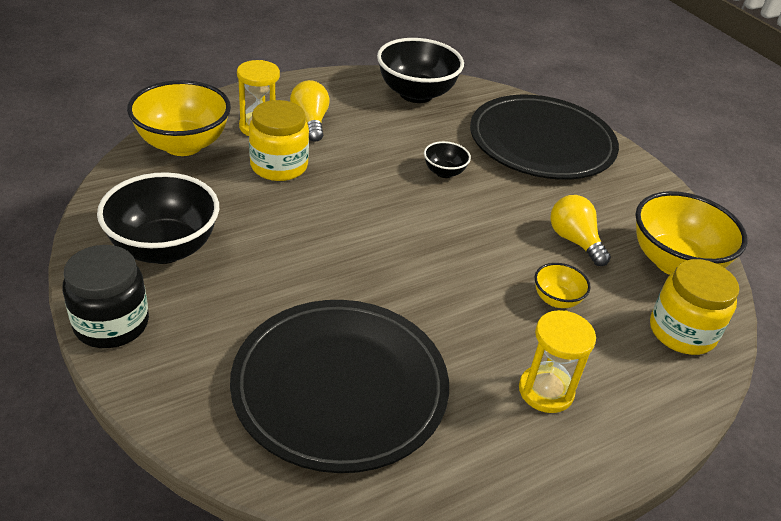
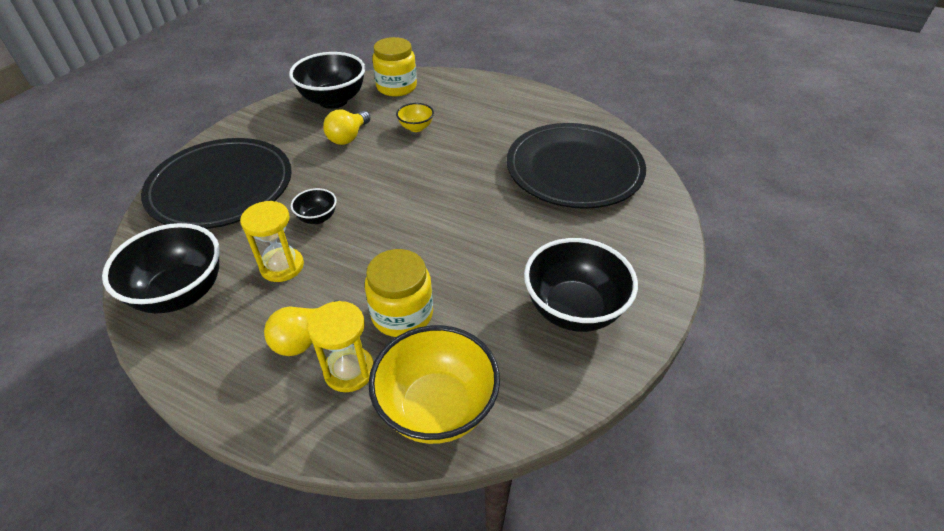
camera: 120 degrees left, 5 degrees up
(111, 324) = (660, 282): black jar -> none
(546, 391) = (491, 112): yellow hourglass -> yellow hourglass (282, 266)
(674, 262) = (333, 100): yellow bowl -> black bowl

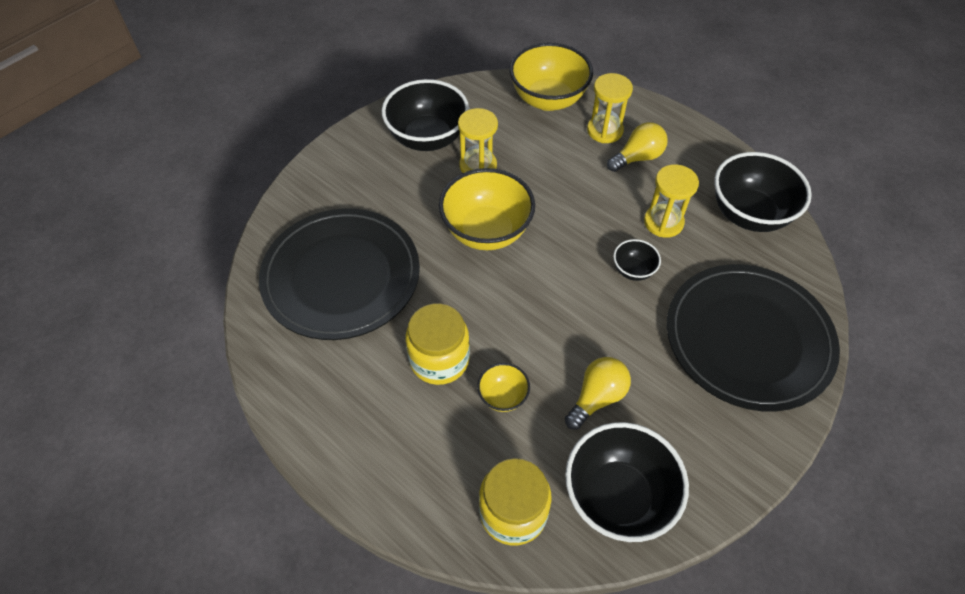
camera: 165 degrees left, 10 degrees up
(402, 314) = (561, 160): yellow jar -> yellow jar (439, 359)
(464, 224) = (486, 231): none -> yellow bowl
(499, 287) = (478, 166): none -> yellow hourglass

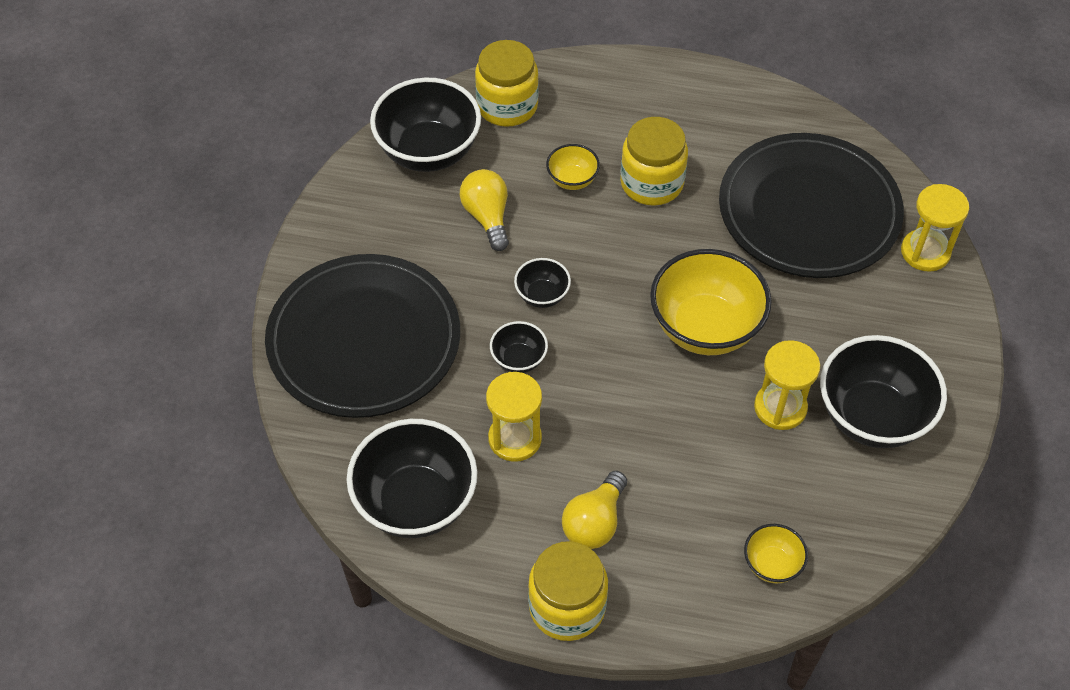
camera: 150 degrees right, 0 degrees up
(548, 99) = (772, 564): yellow bowl -> yellow bowl, size x0.48
(589, 308) = (542, 295): none -> black bowl
(597, 397) = (487, 217): yellow light bulb -> yellow light bulb turned 150 degrees clockwise
(604, 130) = (662, 547): yellow hourglass -> yellow hourglass (925, 252)
(678, 127) = (567, 607): none -> yellow jar

